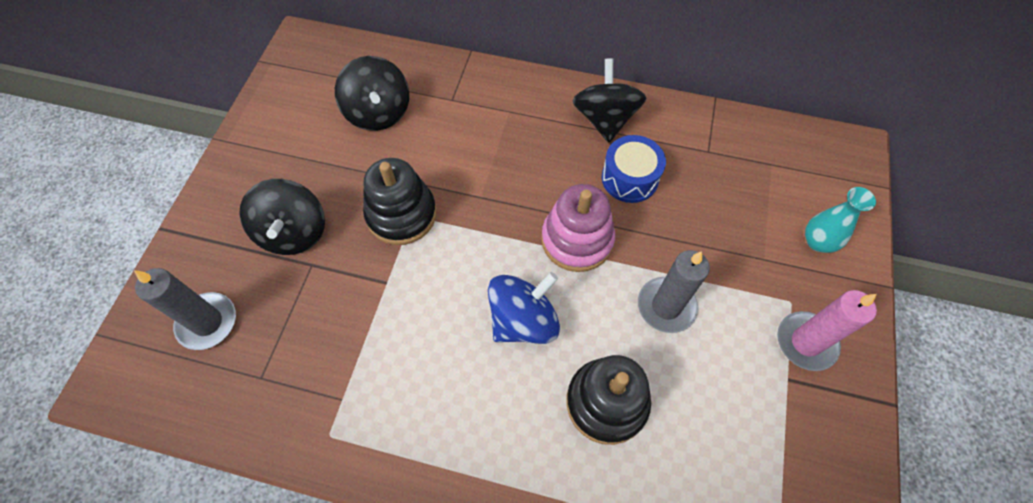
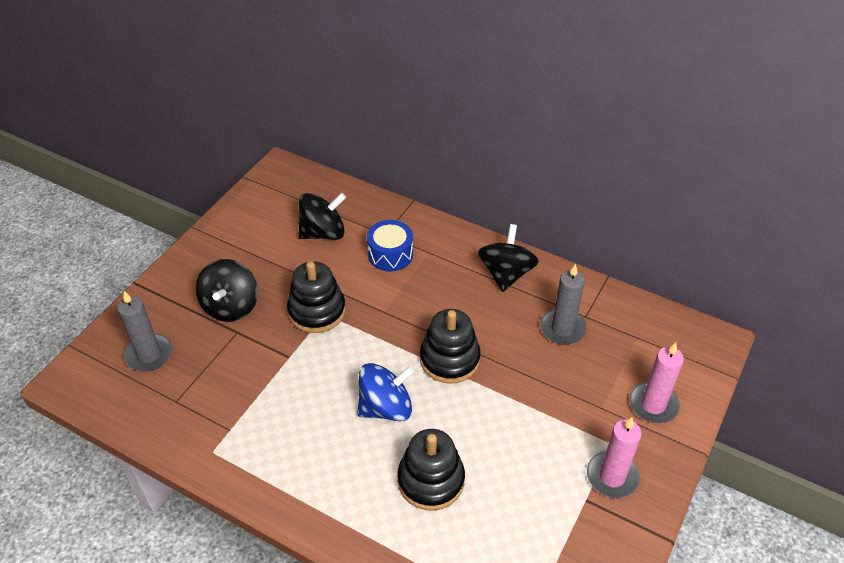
camera: 15 degrees right, 15 degrees down
(378, 113) = (323, 233): black spinning top -> black spinning top turned 105 degrees counterclockwise
(577, 240) = (449, 359): pink stacking toy -> black stacking toy
(629, 178) = (510, 323): blue drum -> blue drum (390, 254)
(666, 306) = (505, 423): grey candle -> grey candle (562, 328)
(817, 242) = (653, 405): turquoise vase -> pink candle

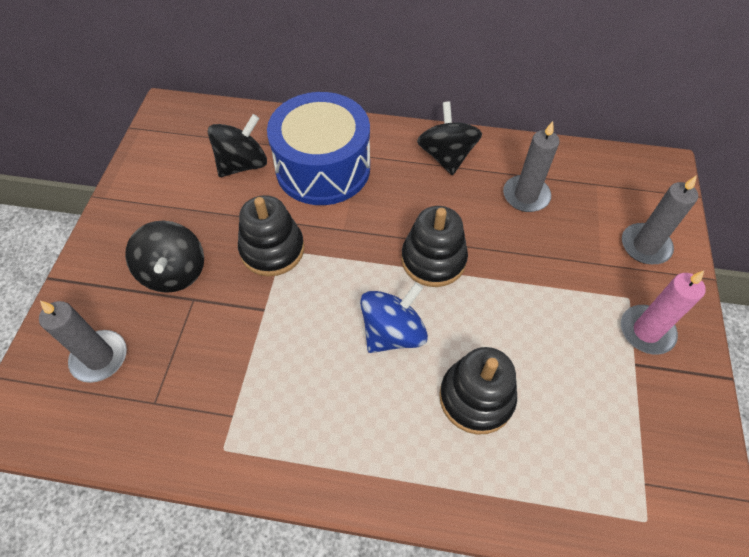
camera: 20 degrees left, 10 degrees up
(390, 254) = (323, 168): blue drum -> blue drum, size x1.94
(653, 405) = (645, 246): pink candle -> grey candle

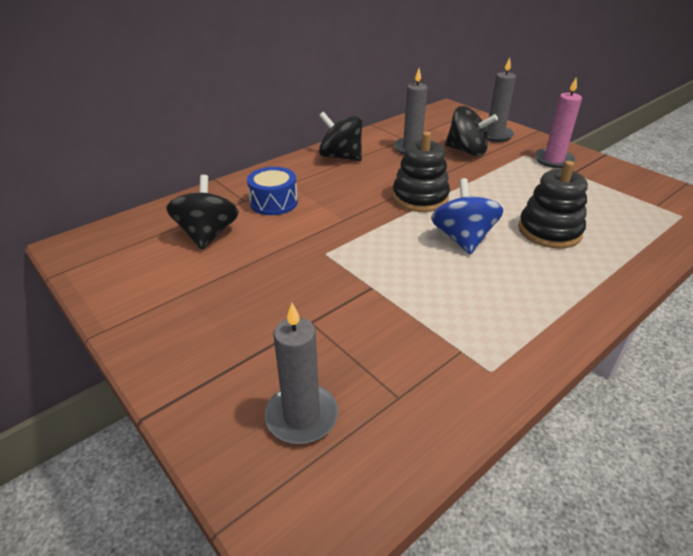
camera: 50 degrees left, 20 degrees down
(174, 272) = (266, 321): black spinning top -> black spinning top (467, 151)
(272, 249) = (317, 258): black stacking toy -> none
(323, 168) = (274, 202): blue drum -> blue drum, size x0.51

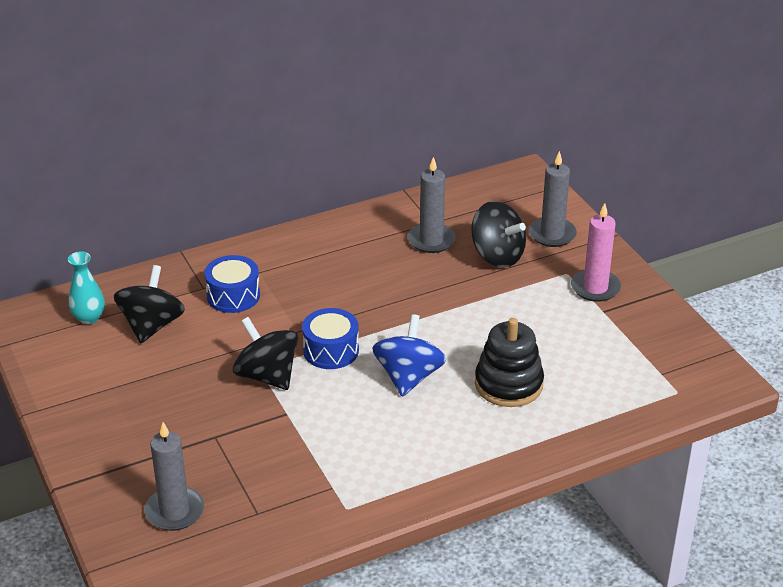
camera: 15 degrees right, 0 degrees up
(143, 237) = (89, 318): none -> turquoise vase
(341, 157) = (337, 240): black spinning top -> black spinning top (267, 375)
(382, 229) = (331, 350): none -> blue drum
(420, 198) = (396, 316): black stacking toy -> none

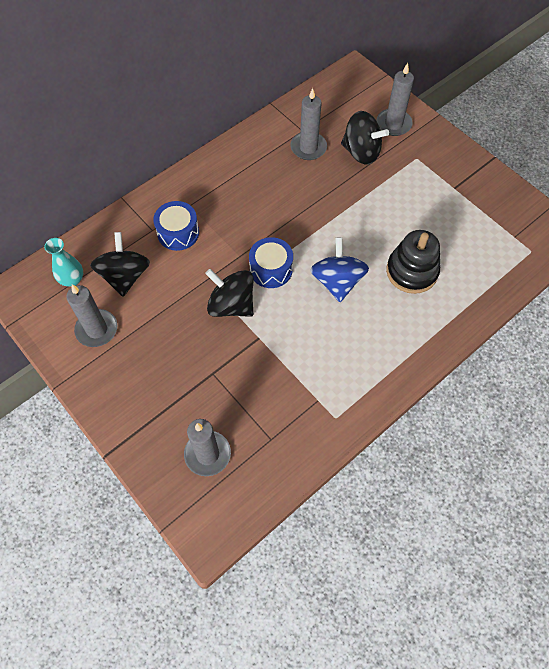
camera: 15 degrees left, 25 degrees up
(96, 369) = (97, 329): none -> grey candle
(595, 288) = (441, 167): pink candle -> none

